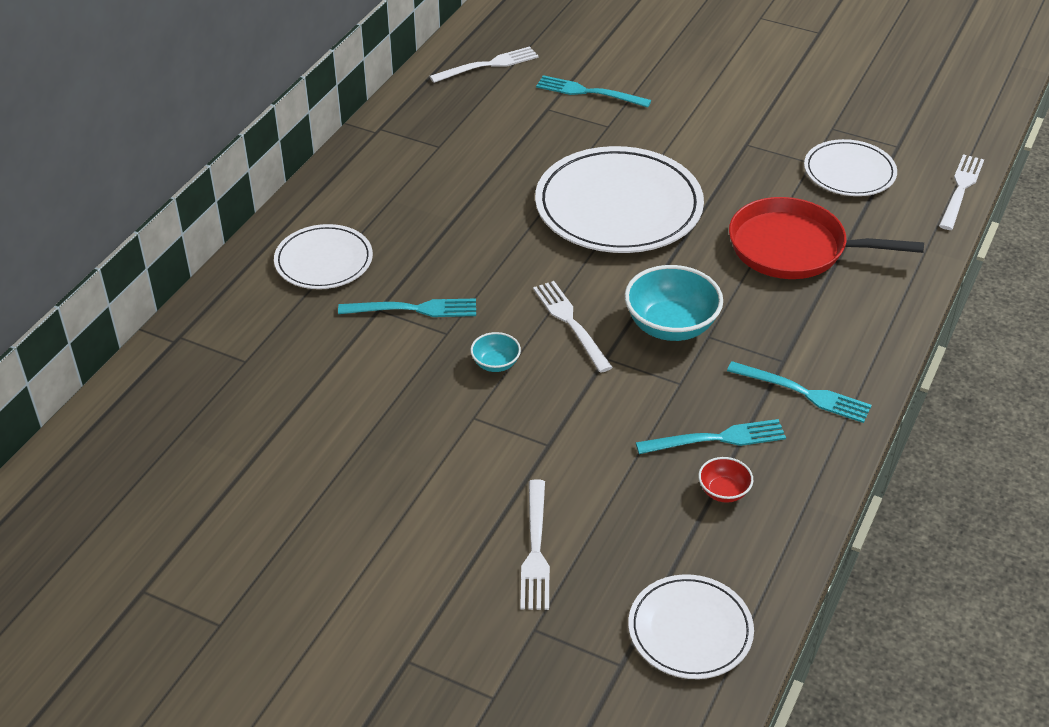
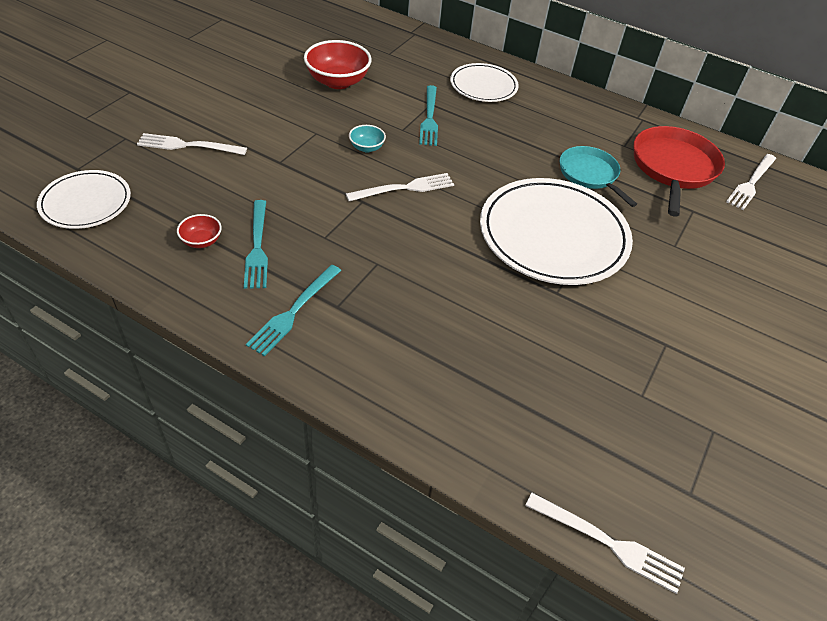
camera: 90 degrees right, 5 degrees up
(336, 410) = (338, 82): none -> red bowl
(488, 65) = (751, 183): white fork -> white fork turned 60 degrees clockwise
(503, 175) = (590, 174): none -> turquoise pan
(588, 92) = (727, 240): turquoise fork -> none
(671, 326) = (393, 243): turquoise bowl -> none
(793, 248) = (494, 347): red pan -> red pan (673, 168)
(849, 172) = (629, 427): white plate -> none

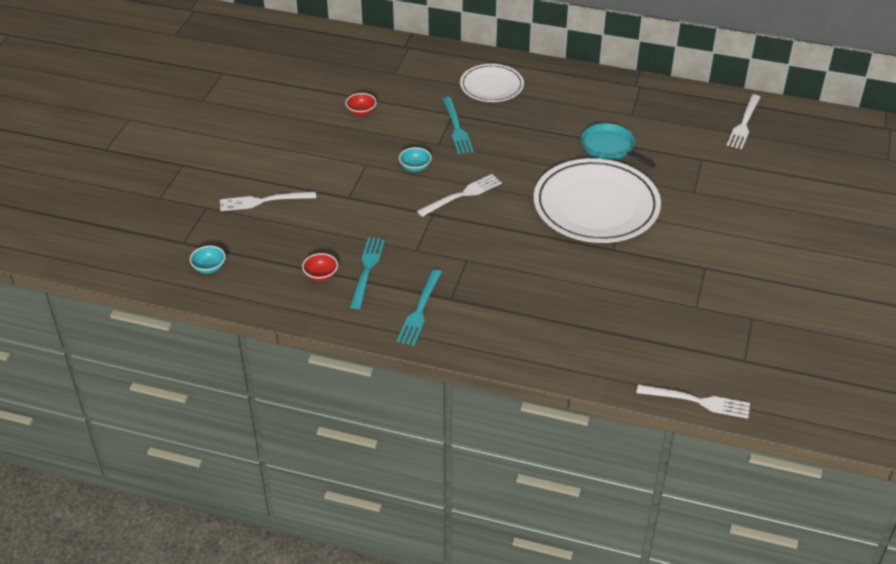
camera: 10 degrees left, 5 degrees down
(86, 202) = (209, 268): white plate -> turquoise bowl
(257, 247) = (367, 270): turquoise fork -> turquoise fork turned 150 degrees counterclockwise
(338, 82) = (361, 112): red bowl -> red bowl, size x0.50
(673, 168) = (677, 125): red pan -> none

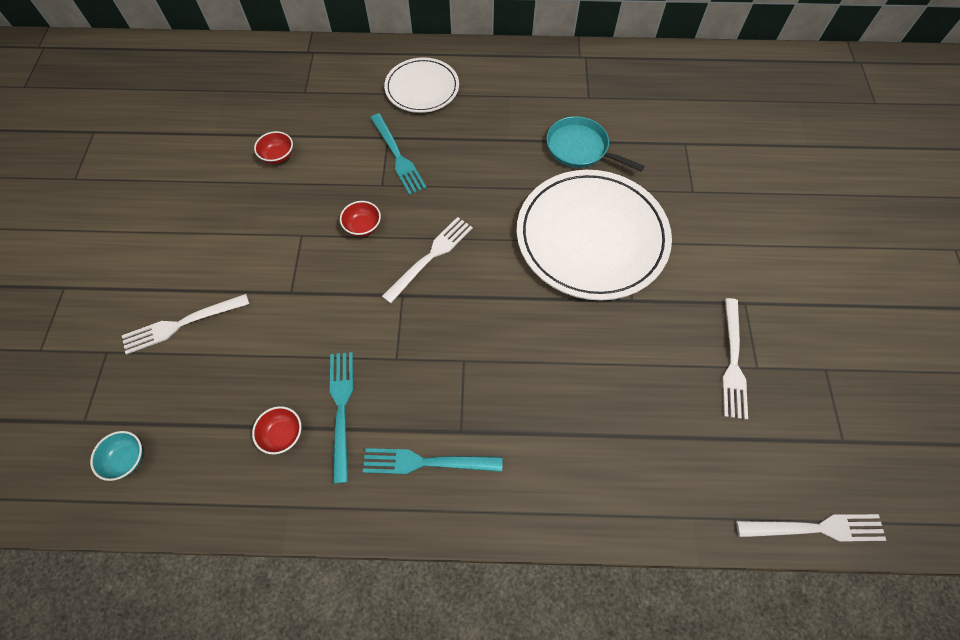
camera: 15 degrees left, 20 degrees up
(415, 167) = (363, 226): turquoise bowl -> red bowl
(420, 310) = (426, 462): turquoise fork -> turquoise fork turned 90 degrees clockwise
(744, 124) = (712, 86): white fork -> white fork (733, 362)

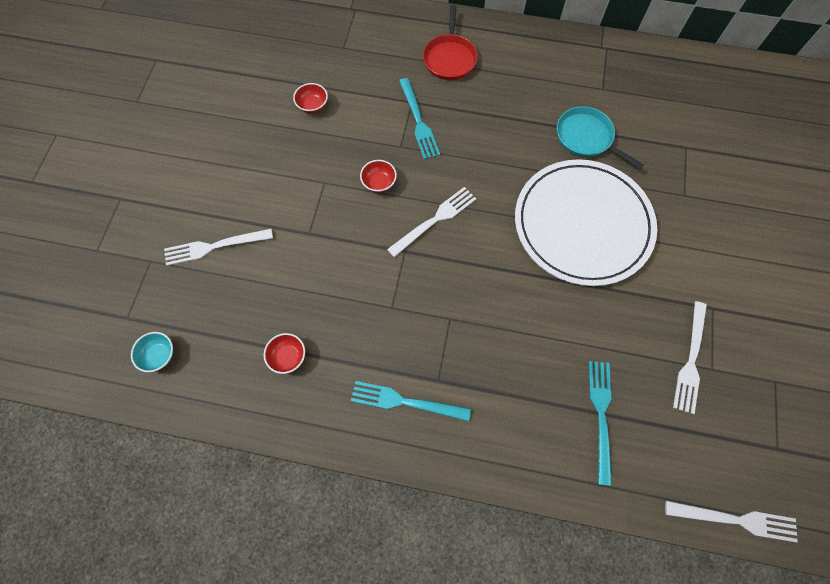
camera: 10 degrees right, 5 degrees up
(341, 409) = (339, 343): turquoise fork -> turquoise fork (601, 415)
(422, 88) = (449, 58): white plate -> red pan

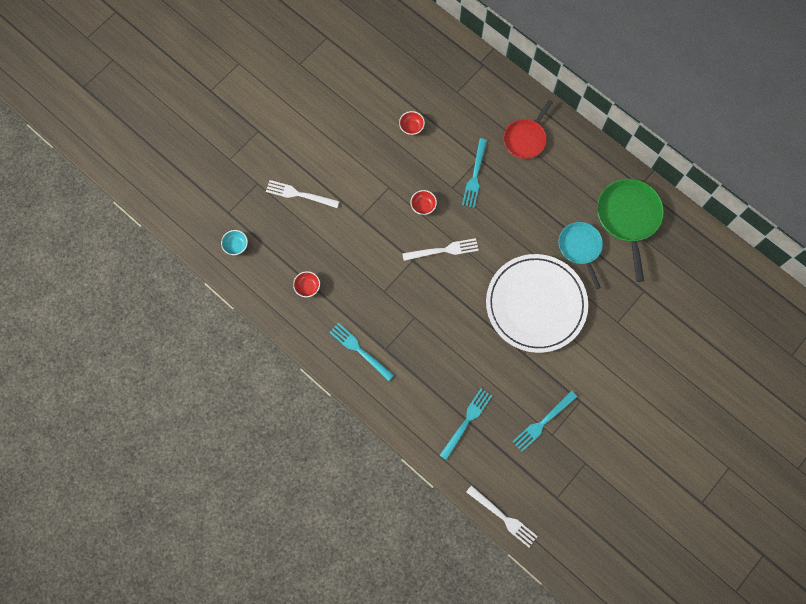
camera: 30 degrees right, 5 degrees up
(613, 82) = (628, 217): none -> green pan
(690, 360) = (543, 422): white fork -> turquoise fork

